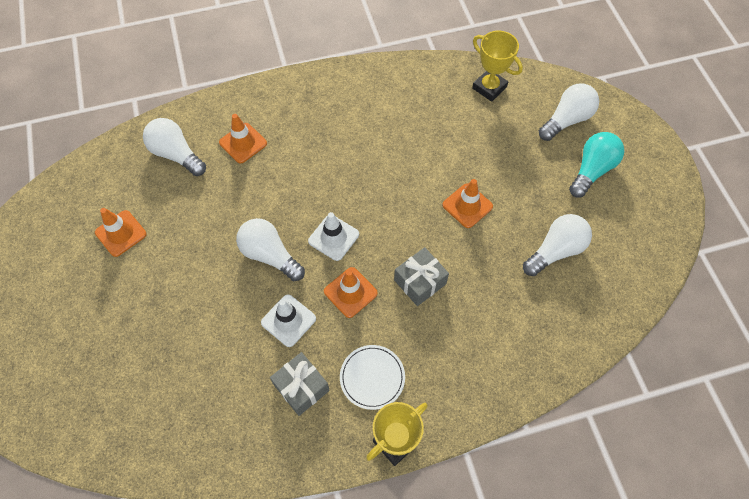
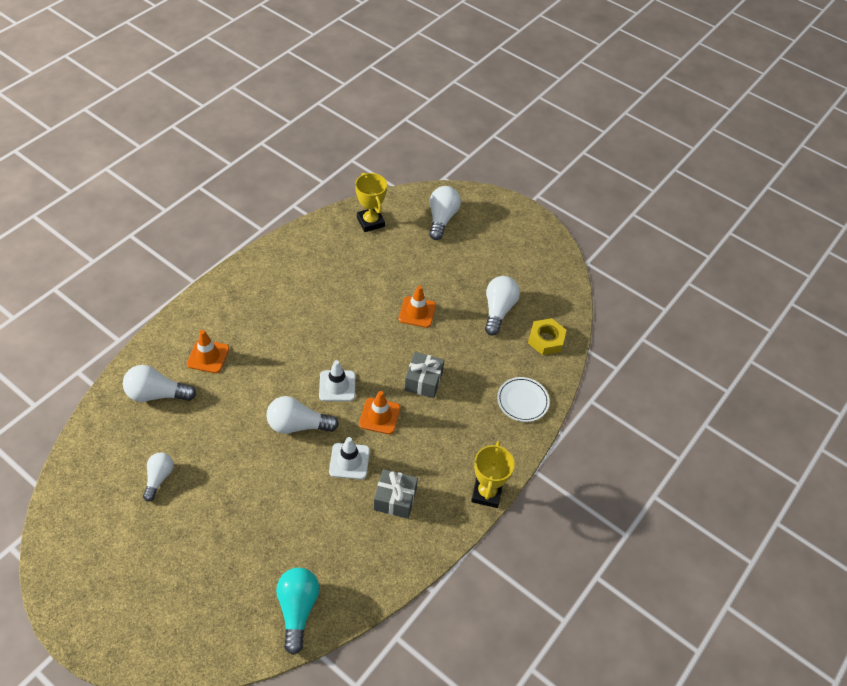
camera: 40 degrees left, 10 degrees down
(121, 233) = (159, 478): orange traffic cone -> white light bulb
(372, 377) = (439, 462): white plate -> white plate (522, 401)
(489, 88) = (370, 222): yellow trophy -> yellow trophy turned 60 degrees clockwise
(585, 313) = (546, 340): none -> yellow nut
(591, 170) = (483, 245): turquoise light bulb -> turquoise light bulb (297, 609)

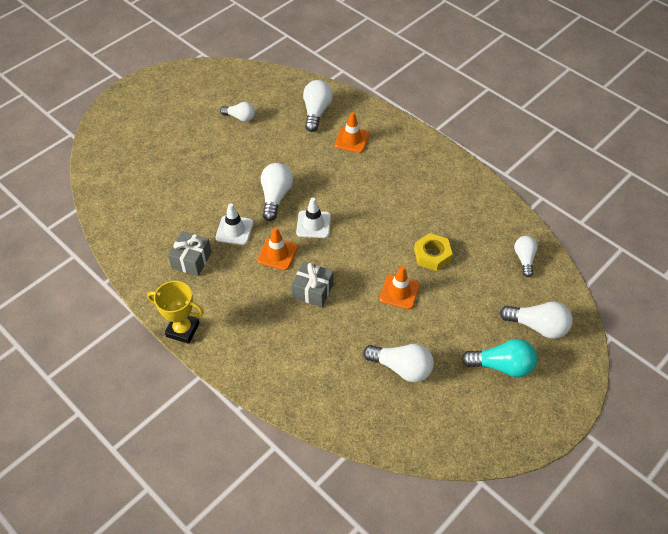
camera: 100 degrees right, 0 degrees up
(297, 609) = (114, 195): turquoise light bulb -> turquoise light bulb (502, 366)
(370, 222) = (524, 259): yellow trophy -> white light bulb
(522, 401) = (280, 375): white plate -> none
(546, 340) = (359, 411): yellow nut -> yellow nut (432, 255)

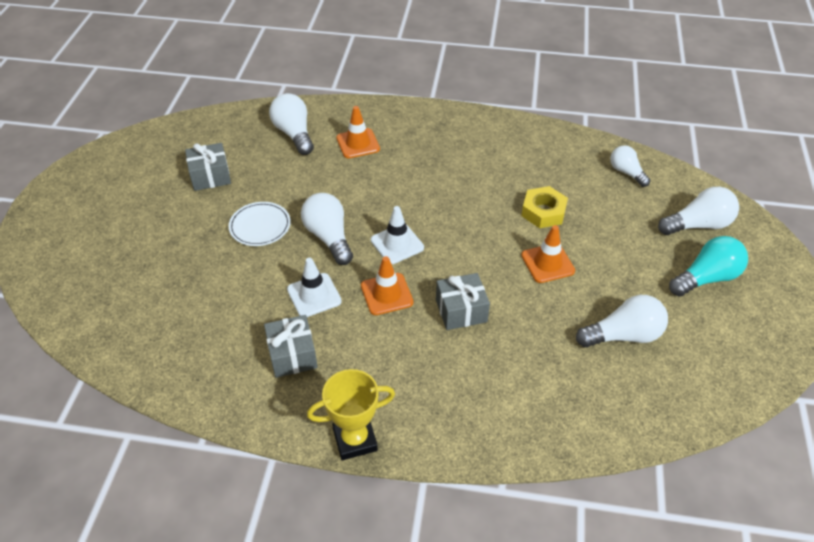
camera: 35 degrees left, 5 degrees down
(240, 117) = (210, 176): white light bulb -> grey gift
(241, 167) = (260, 226): none -> white plate

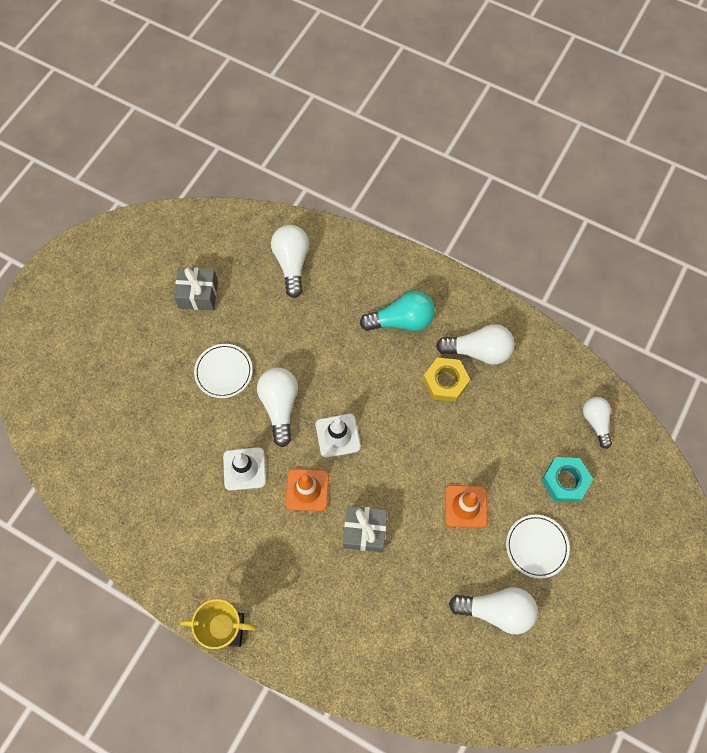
camera: 20 degrees right, 20 degrees up
(292, 355) = (205, 526): grey gift -> none
(358, 143) = (348, 296): orange traffic cone -> none
(543, 212) = (489, 444): yellow nut -> yellow nut (445, 382)
(626, 220) = (565, 481): none -> turquoise nut
(630, 274) = (536, 546): none -> white plate
(698, 225) = (632, 512): white light bulb -> white light bulb (478, 351)
(706, 278) = (606, 576): turquoise light bulb -> turquoise light bulb (401, 321)

